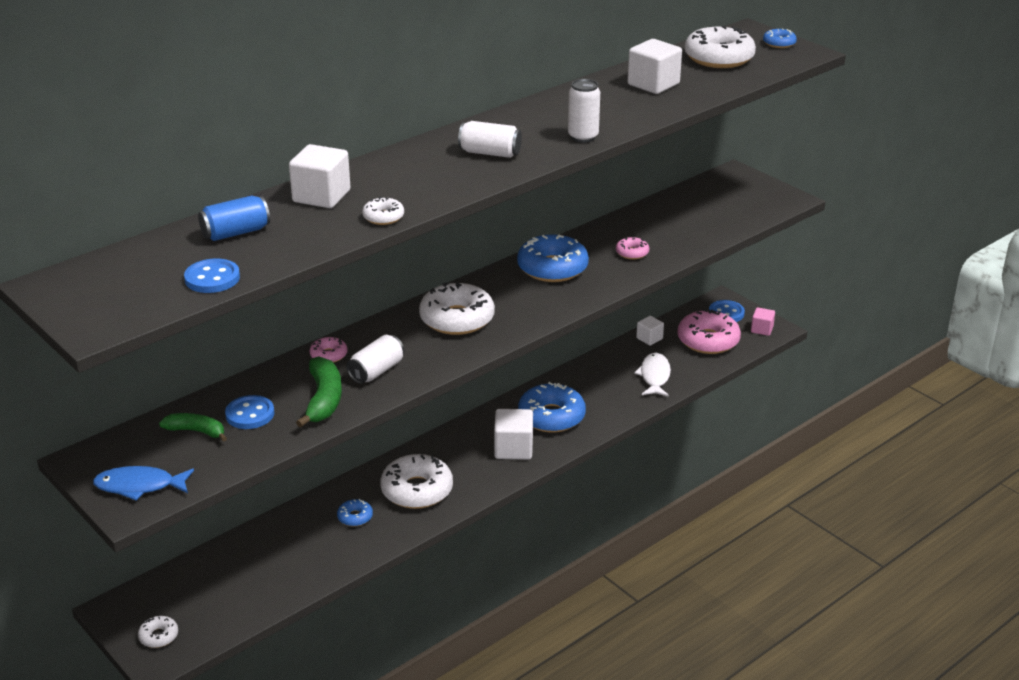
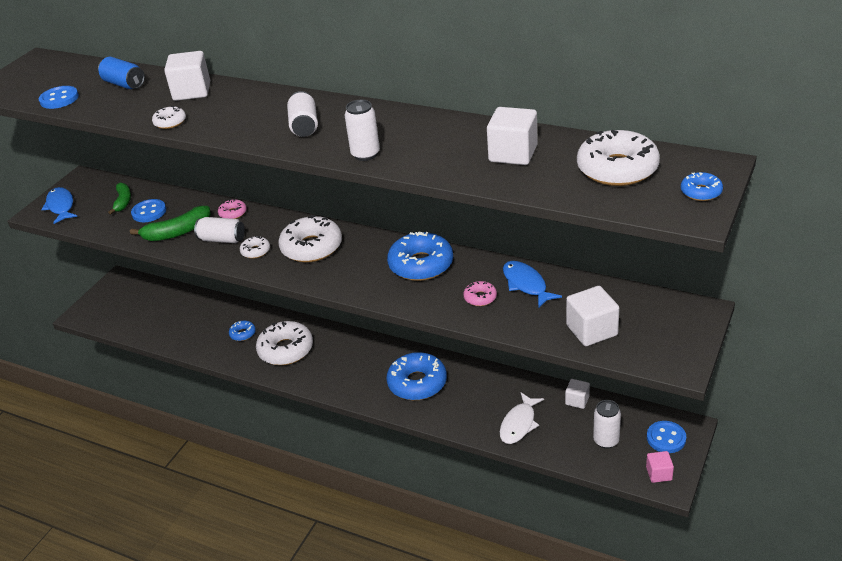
camera: 70 degrees right, 5 degrees up
(159, 636) = (101, 305): white donut -> white donut (255, 251)
(513, 448) = (362, 378): white cube -> white cube (591, 330)
(633, 228) = (526, 284): none -> blue fish
(654, 376) = (519, 424): white fish -> white fish turned 135 degrees clockwise
(708, 340) = (606, 440): pink donut -> white can

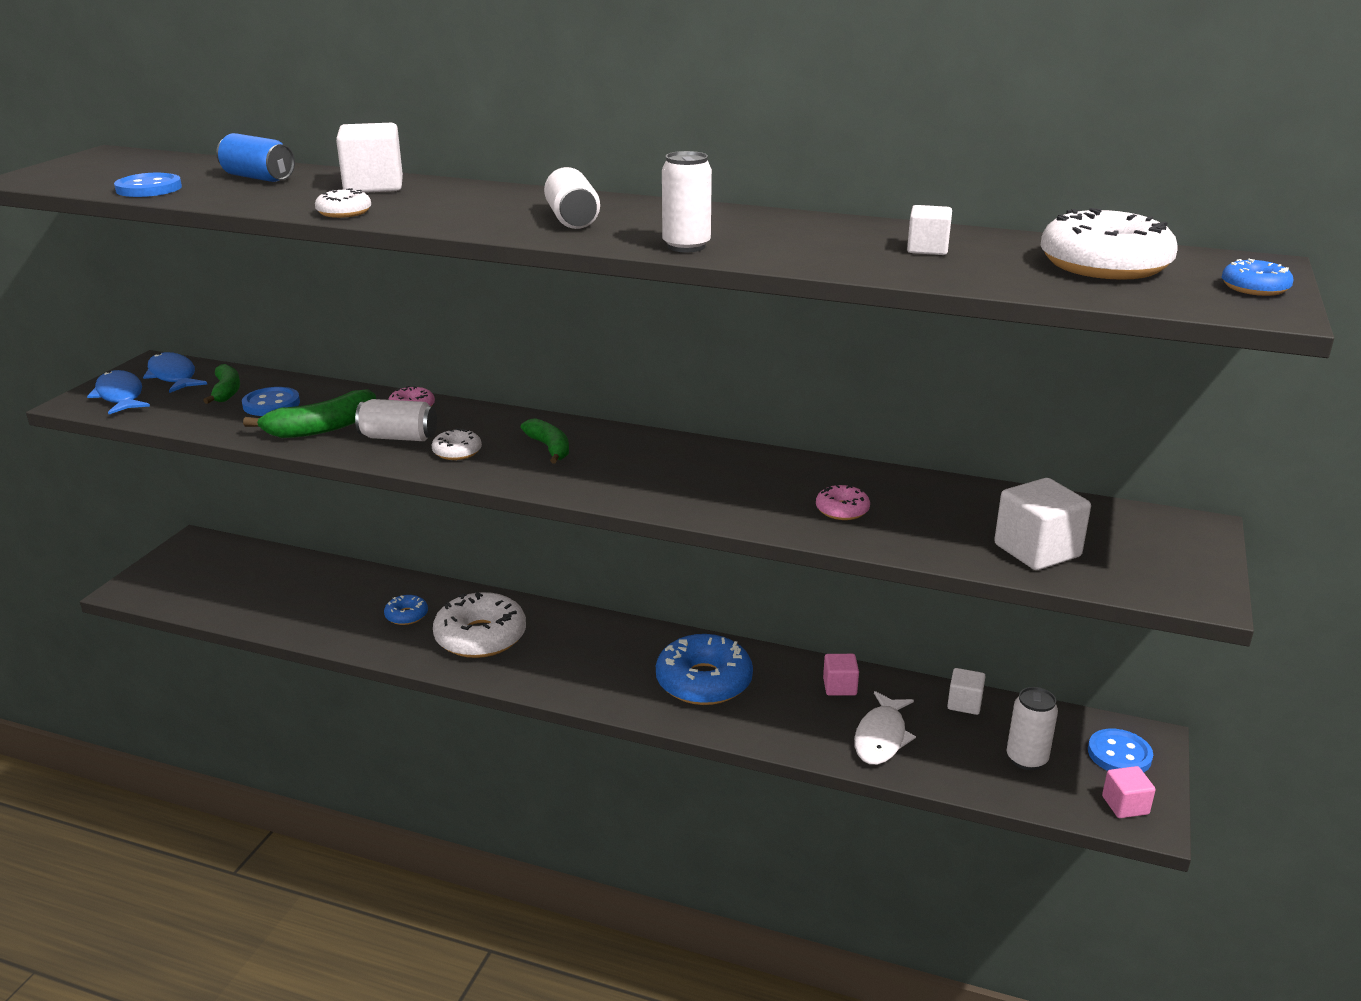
camera: 10 degrees left, 10 degrees down
(311, 247) = (549, 448): white donut -> green banana
(421, 265) = (733, 470): blue donut -> none
(501, 387) = (839, 687): none -> pink cube
(513, 153) = (927, 249): white cube -> white cube, size x0.59
(526, 284) = (910, 494): blue fish -> blue fish (173, 376)

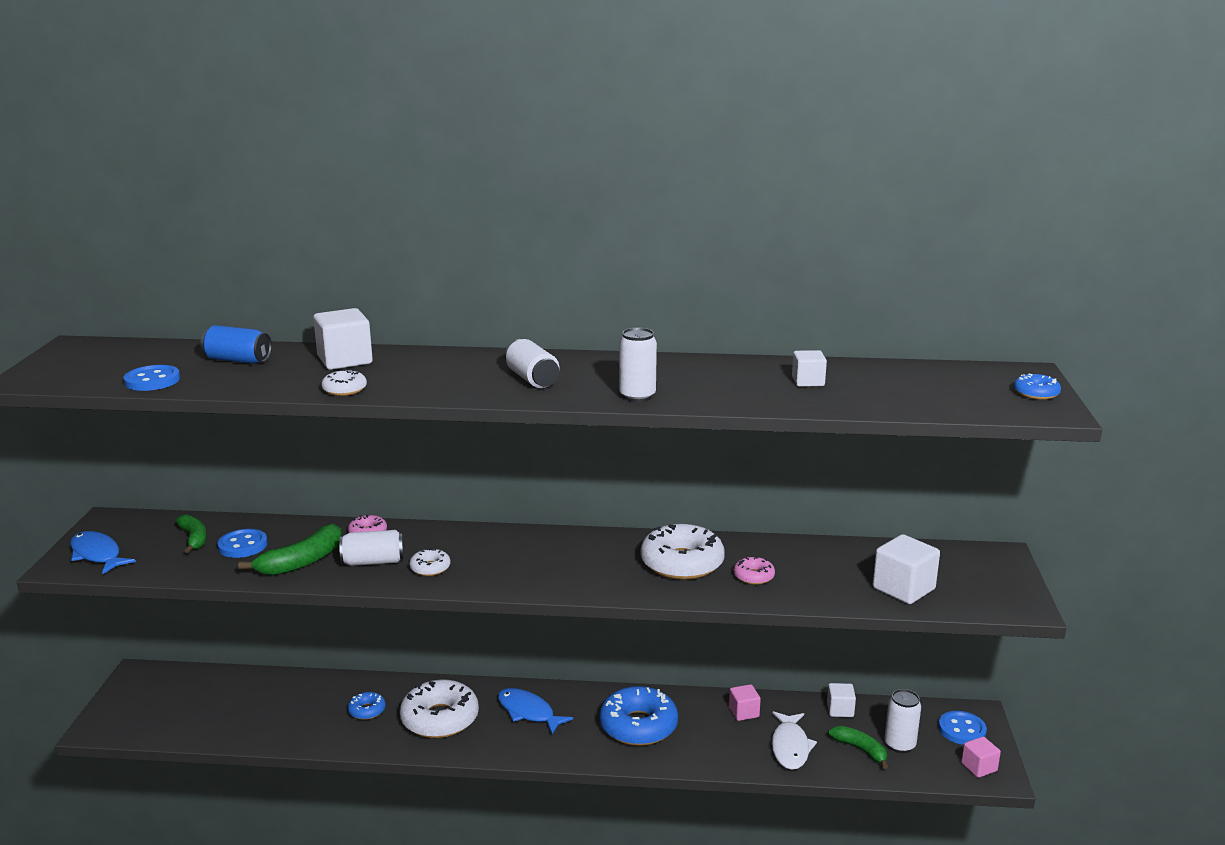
camera: 15 degrees left, 5 degrees down
(173, 376) = (134, 530): blue fish -> blue fish (528, 712)
(549, 448) = (504, 555): green banana -> green banana (860, 750)
(1104, 265) = (932, 384): white donut -> white donut (682, 563)

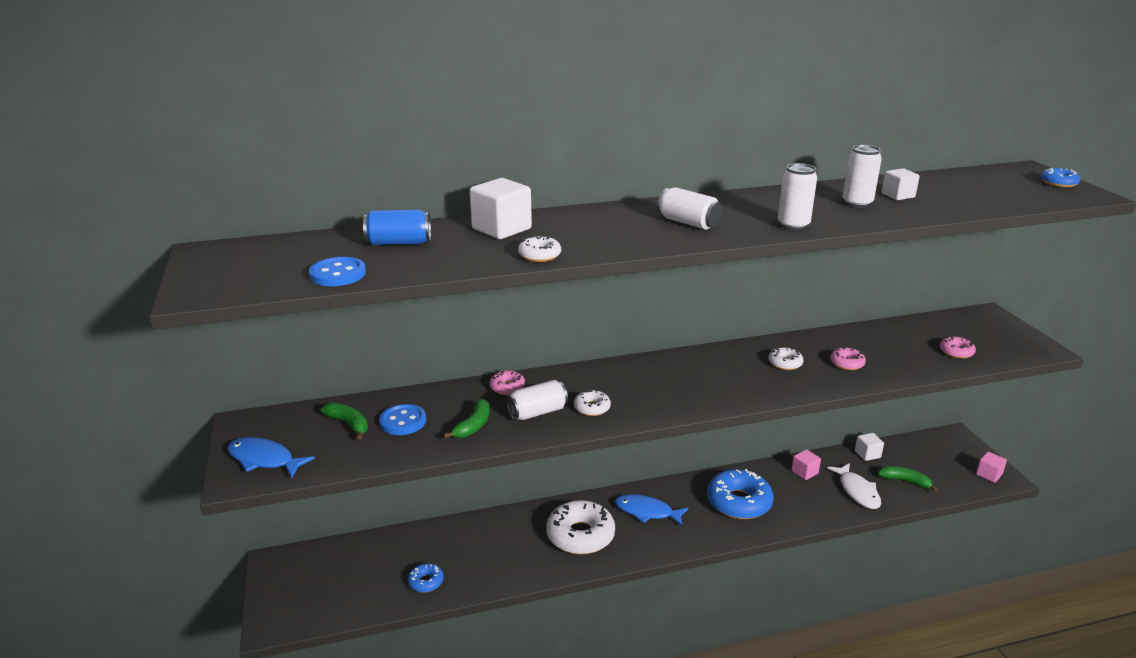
camera: 20 degrees left, 5 degrees up
(302, 562) = (473, 426): green banana -> green banana, size x0.66
(367, 710) = (513, 543): blue donut -> blue donut (426, 582)
(682, 563) = (785, 363): white donut -> white donut, size x0.48
(899, 745) = (927, 471): white can -> white can (857, 203)
(903, 589) = (956, 352): white cube -> pink donut
(962, 730) = (956, 450): blue button -> none

